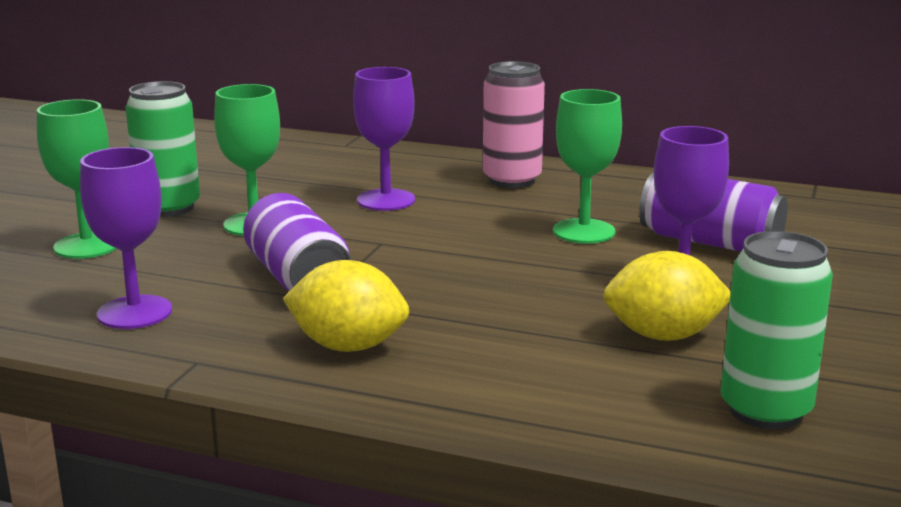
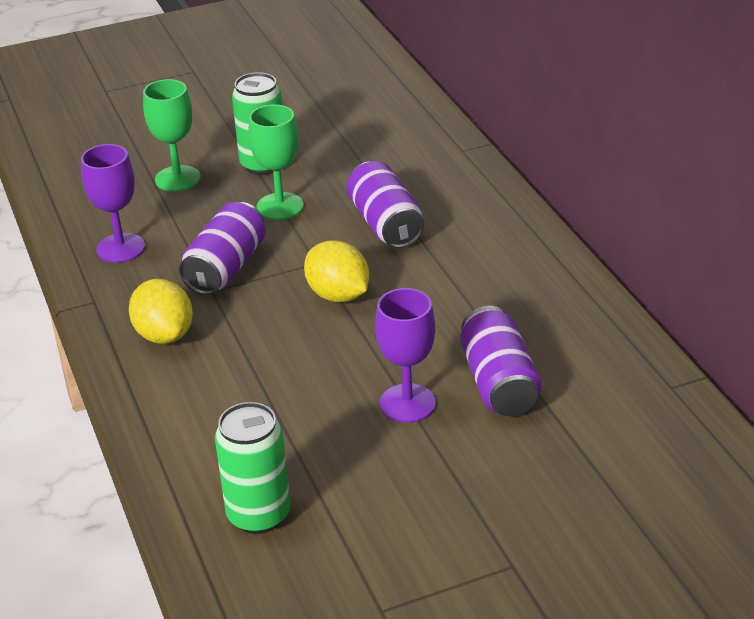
camera: 50 degrees right, 15 degrees up
(386, 200) = (385, 224): purple goblet -> purple can
(512, 180) = (496, 247): pink can -> none
(583, 231) = (443, 324): green goblet -> none
(663, 336) = (315, 433): yellow lemon -> yellow lemon (338, 295)

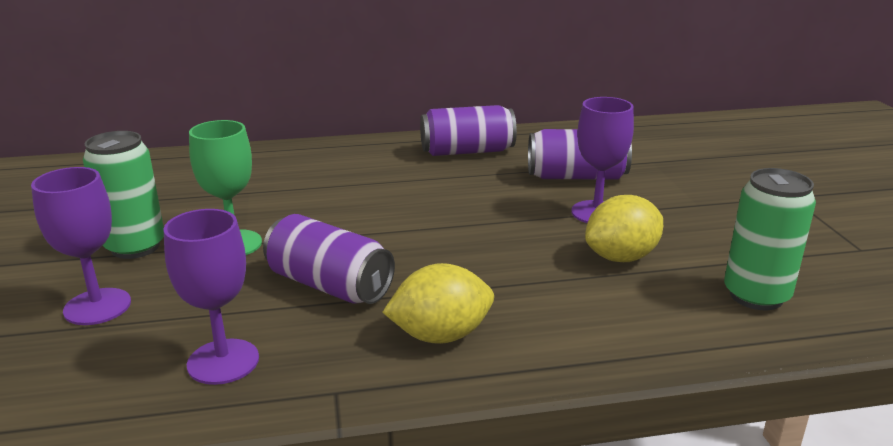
camera: 80 degrees left, 10 degrees down
(177, 179) = (97, 307): green goblet -> purple goblet
(338, 295) = (421, 228): yellow lemon -> yellow lemon (621, 257)
(385, 224) = (317, 195): purple can -> purple can (467, 151)

